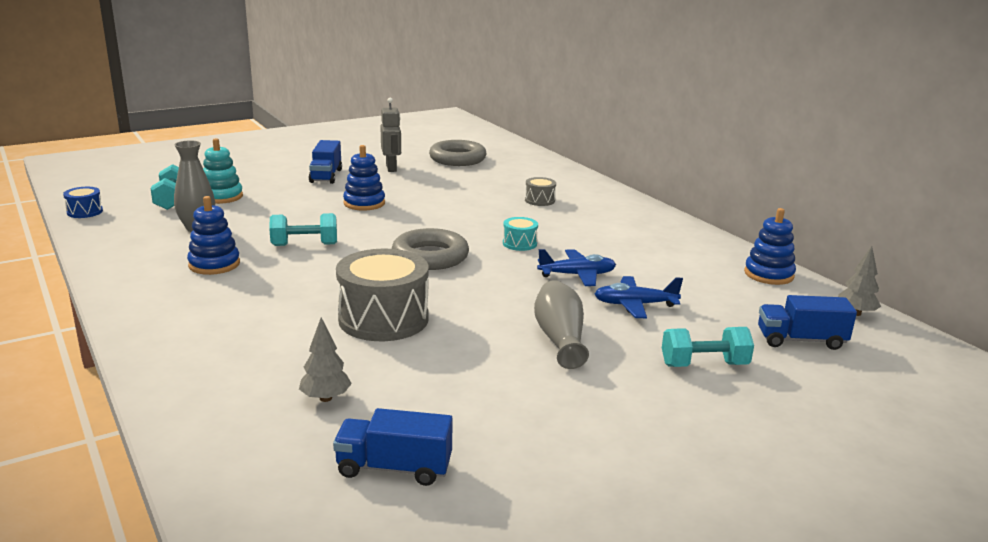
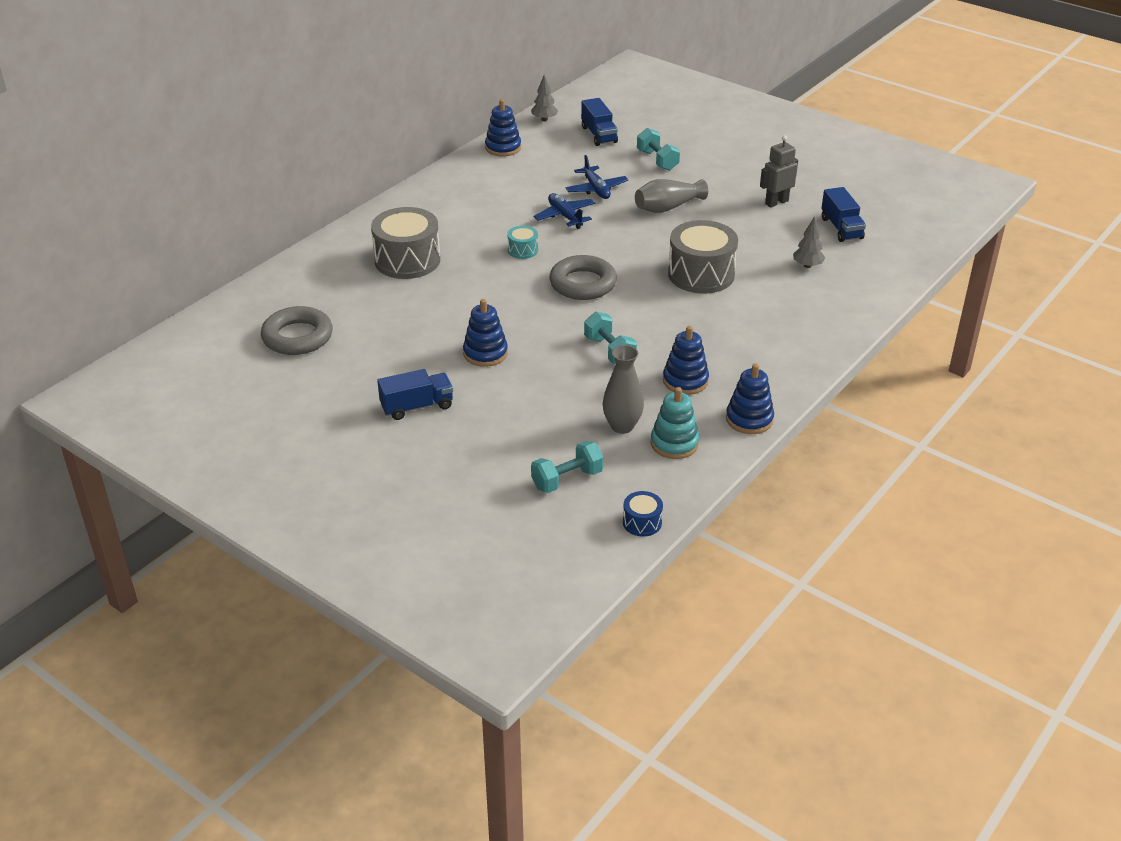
camera: 110 degrees left, 15 degrees up
(116, 277) = (749, 419): none -> blue stacking toy
(221, 196) = (531, 450): turquoise stacking toy -> turquoise stacking toy (674, 443)
(391, 168) = (361, 371): grey robot -> grey robot (776, 202)
(539, 200) = (407, 260): grey drum -> grey drum, size x2.13

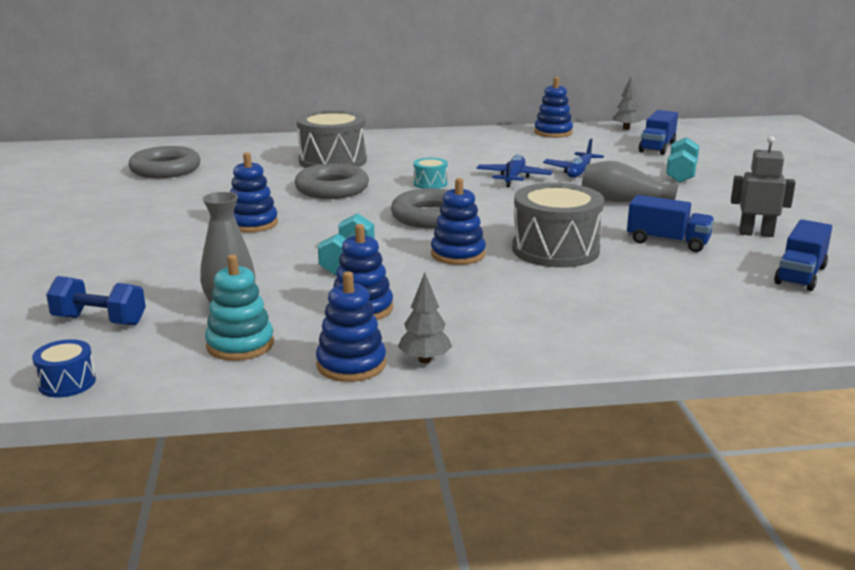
camera: 45 degrees right, 15 degrees down
(417, 406) = (131, 230): blue truck -> blue truck (668, 242)
(468, 291) = (332, 189): none -> grey ring
(567, 479) = (99, 321): turquoise dumbbell -> blue dumbbell
(657, 308) = (458, 254): none -> blue stacking toy
(807, 265) = (692, 286): grey tree -> grey tree (424, 360)

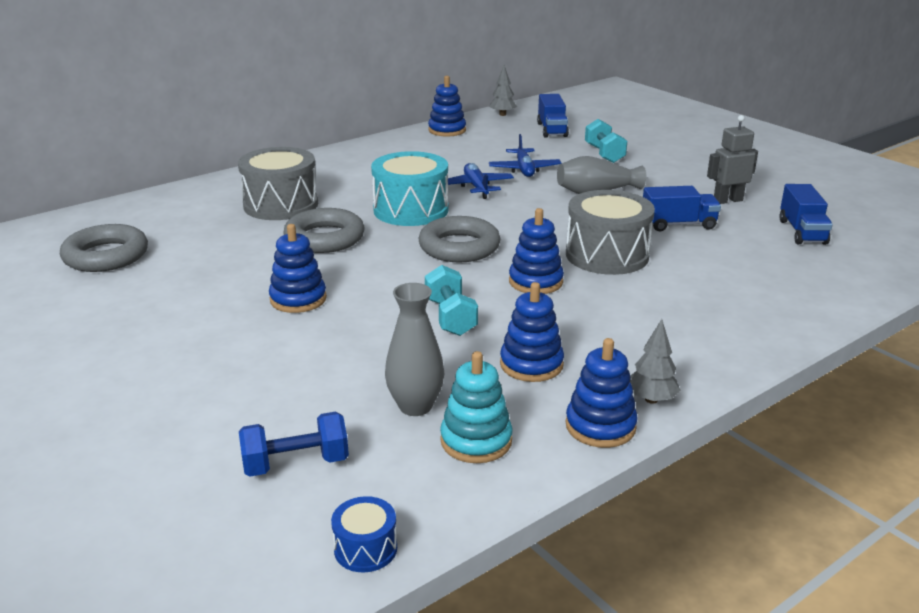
camera: 30 degrees left, 5 degrees up
(430, 183) = (411, 210): turquoise drum -> turquoise drum, size x2.13

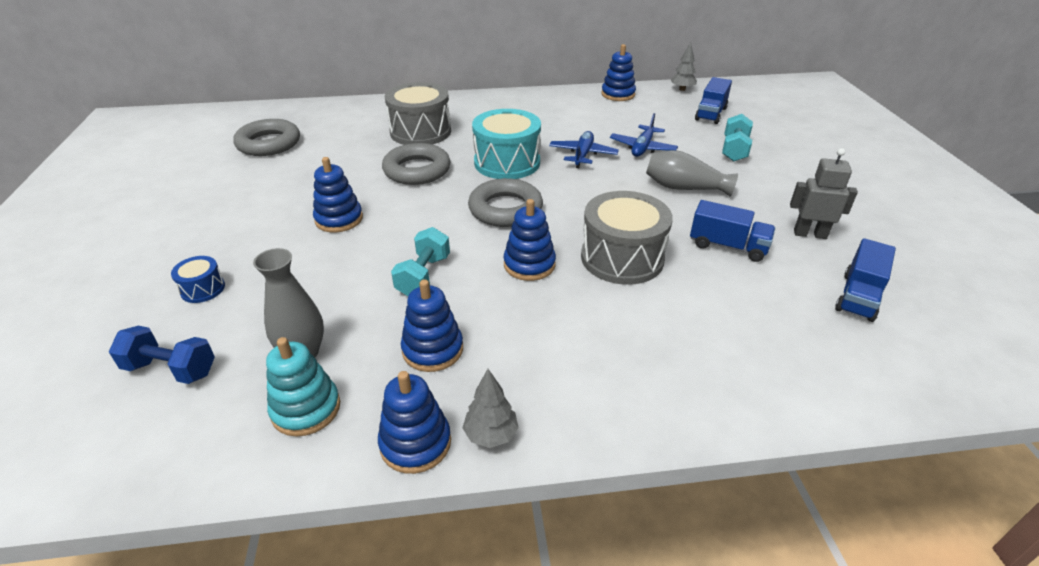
camera: 30 degrees right, 10 degrees up
(365, 548) = (119, 475): blue drum -> blue drum (203, 289)

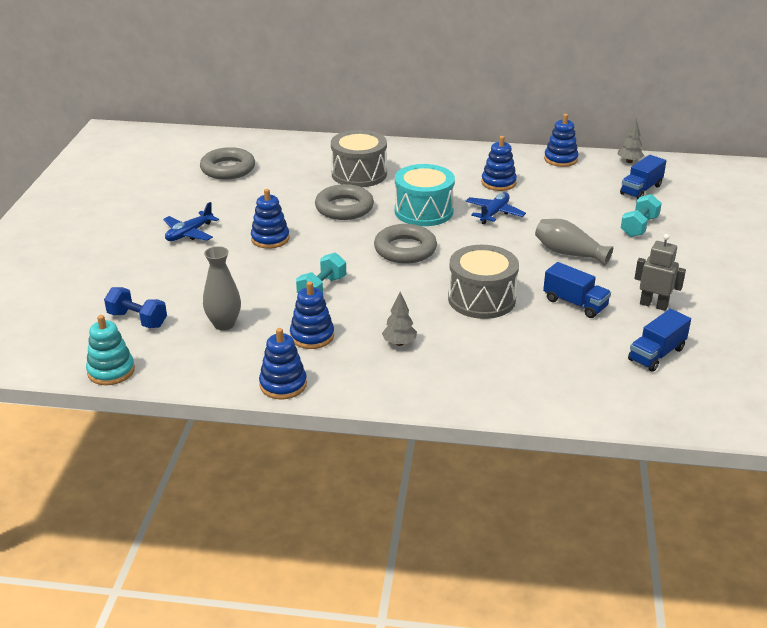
camera: 15 degrees right, 5 degrees down
(203, 289) = (163, 274): blue drum -> none
(306, 409) = (219, 355): turquoise stacking toy -> turquoise stacking toy (111, 371)
(491, 435) = (333, 389): grey tree -> grey tree (399, 343)
(529, 265) = (405, 293): blue stacking toy -> blue stacking toy (498, 183)
(642, 148) = (553, 214): blue plane -> blue plane (189, 233)

